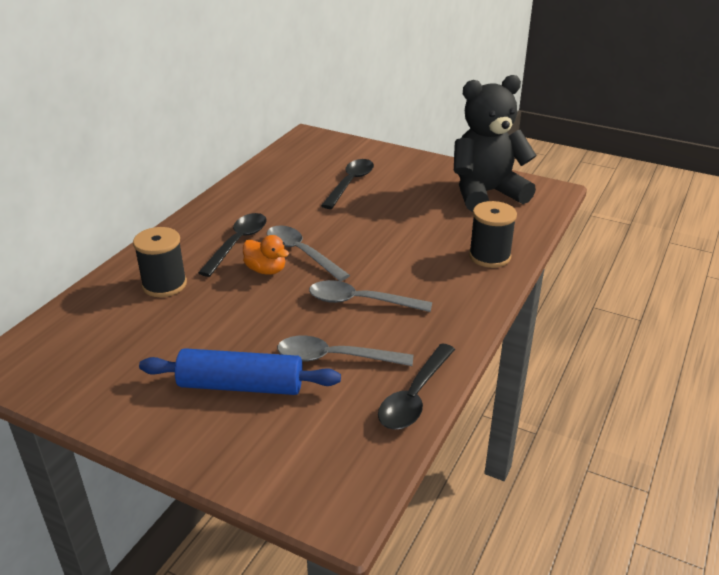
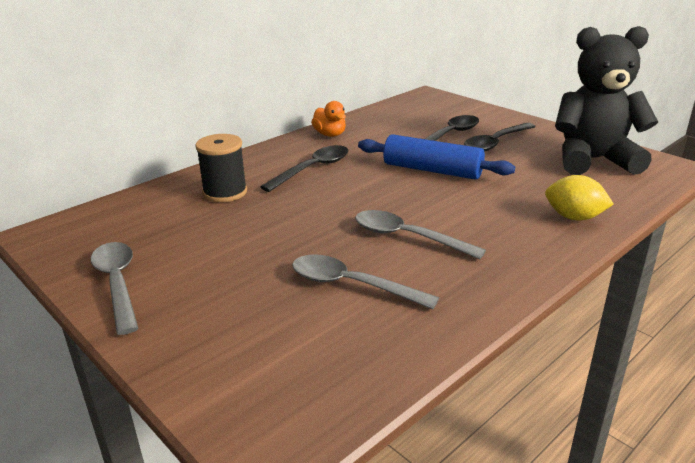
camera: 20 degrees right, 5 degrees down
(241, 385) = (241, 292): blue rolling pin -> blue rolling pin (432, 170)
(266, 270) = (326, 195): orange duck -> orange duck (330, 134)
(301, 253) = (369, 186): grey spoon -> grey spoon (117, 283)
(414, 396) = (421, 342): black spoon -> black spoon (495, 143)
(489, 256) = (574, 217): black spool -> yellow lemon

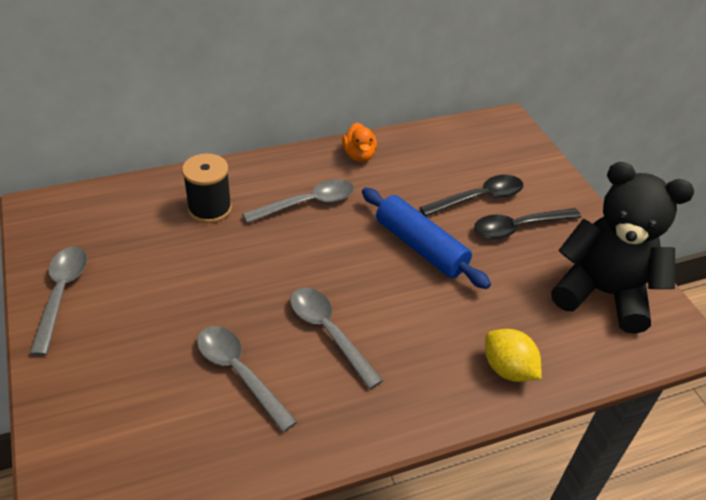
camera: 20 degrees right, 15 degrees up
(312, 169) = (308, 203): black spoon -> grey spoon

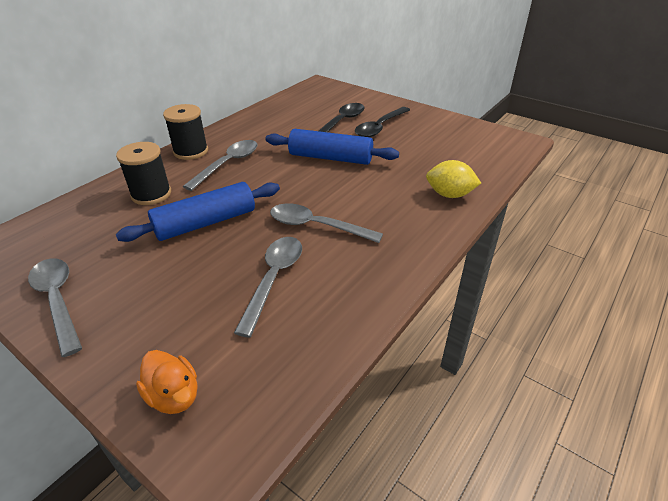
camera: 30 degrees left, 5 degrees down
(231, 271) = (206, 223): none -> blue rolling pin
(239, 373) = (273, 279): grey spoon -> grey spoon turned 90 degrees clockwise
(285, 167) = (191, 151): none -> black spool
(359, 155) = (240, 128): orange duck -> orange duck (174, 396)
(602, 293) = (459, 139): black teddy bear -> none

